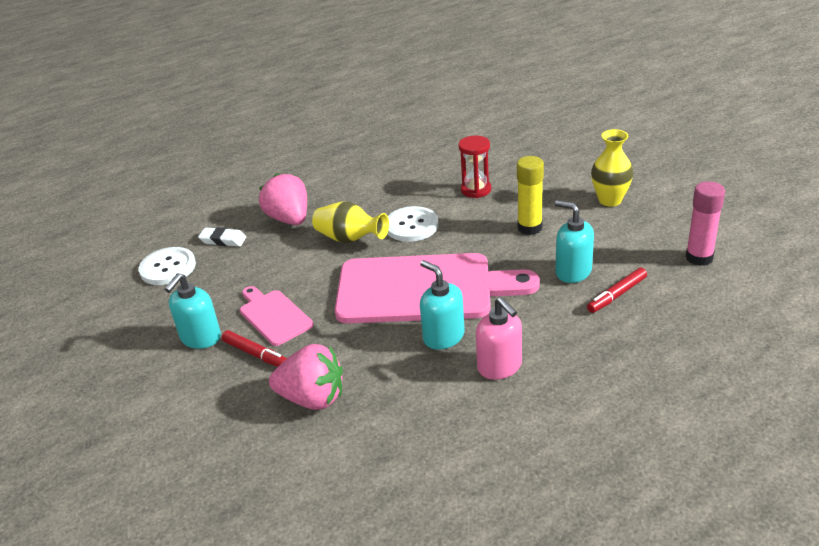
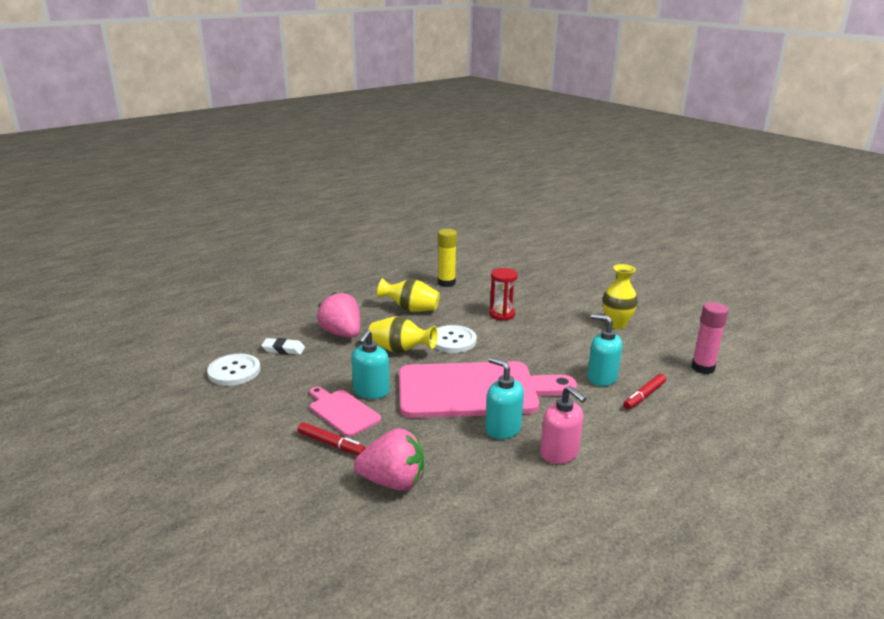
camera: 10 degrees left, 10 degrees down
(200, 338) = (275, 430): turquoise soap dispenser -> turquoise soap dispenser (371, 391)
(372, 185) = (411, 309): none -> yellow vase
(529, 228) = (555, 343): yellow glue stick -> yellow glue stick (446, 283)

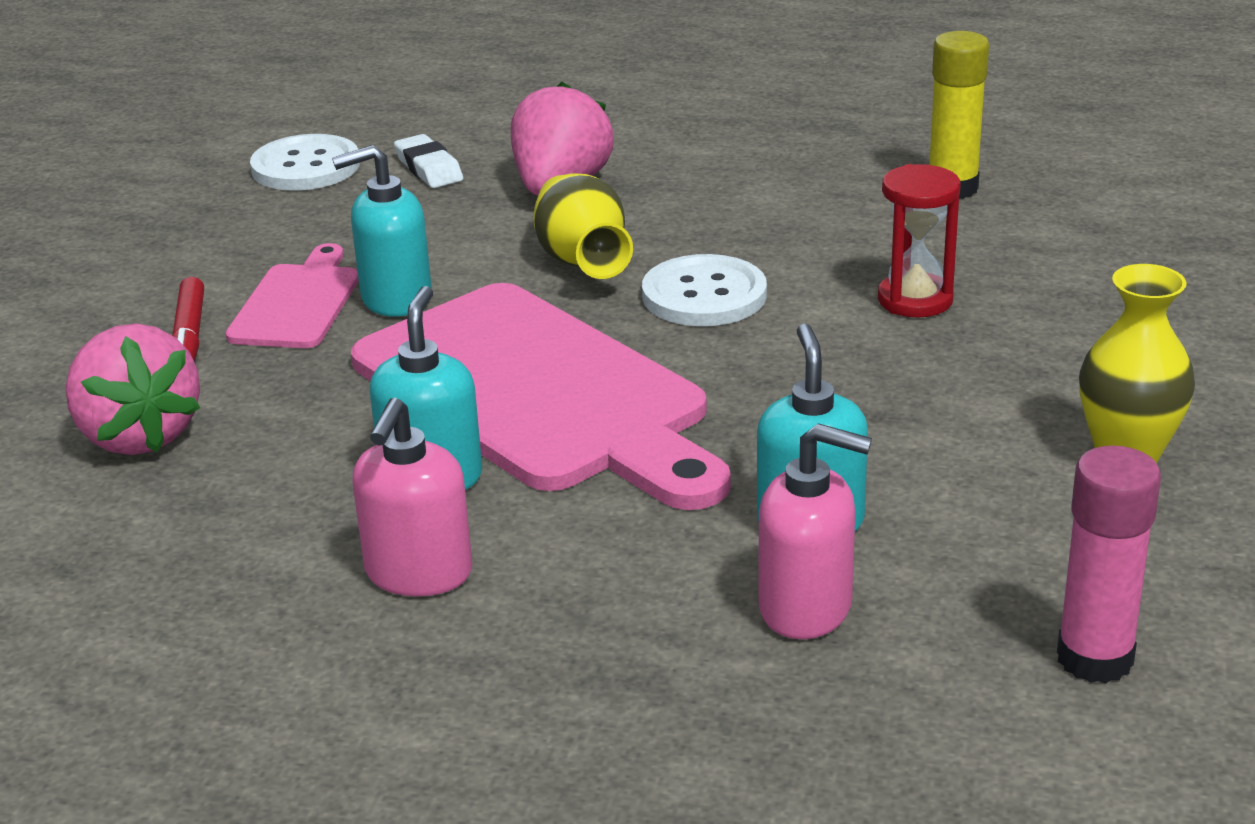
camera: 55 degrees right, 5 degrees up
(411, 309) = (764, 204): yellow vase -> none
(644, 396) = (806, 608): red marker -> pink soap dispenser

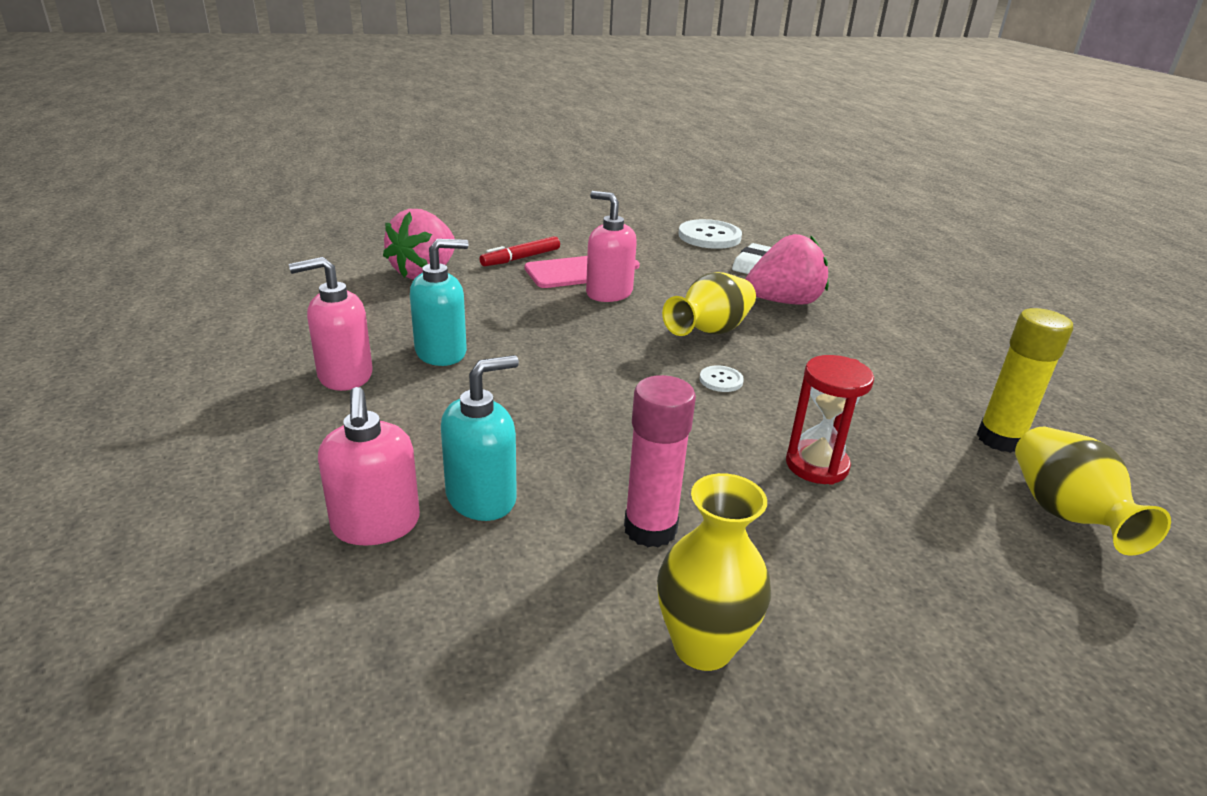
camera: 55 degrees right, 0 degrees up
(395, 299) = (608, 293): turquoise soap dispenser -> pink soap dispenser
(538, 394) = (552, 358): pink cutting board -> none
(704, 295) = (721, 380): white button -> white button, size x0.48
(1081, 211) = (1064, 514): none -> yellow vase
(1094, 658) = (374, 706): pink glue stick -> pink glue stick (650, 529)

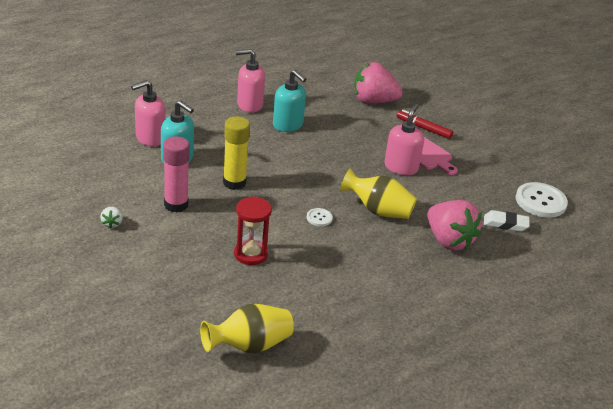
camera: 70 degrees right, 5 degrees up
(344, 376) = (249, 105): pink soap dispenser -> pink soap dispenser turned 60 degrees counterclockwise
(703, 646) = (112, 223): yellow vase -> white strawberry
(999, 439) = (317, 329): yellow glue stick -> yellow glue stick (234, 183)

